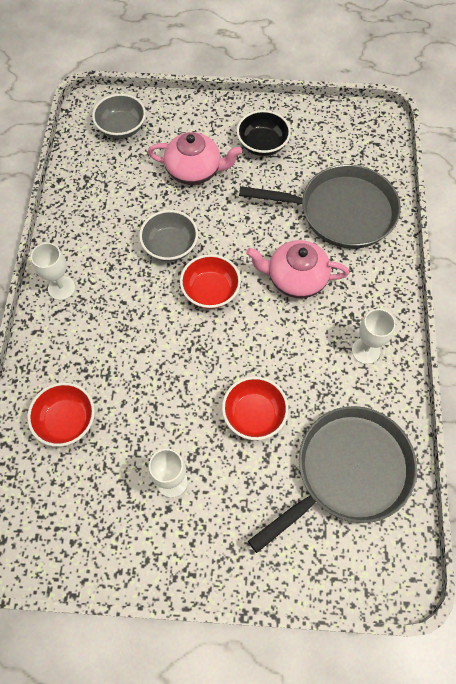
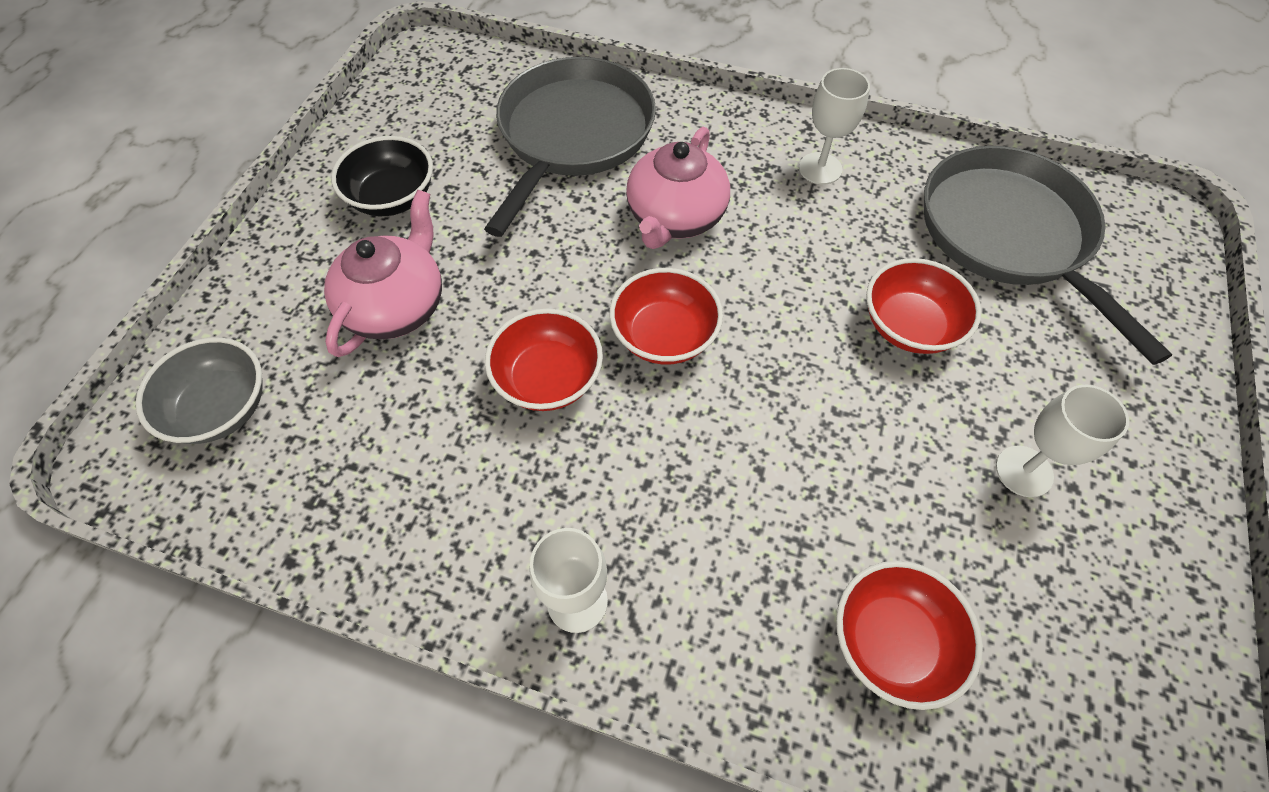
camera: 75 degrees left, 5 degrees down
(170, 246) = (548, 378): grey bowl -> red bowl

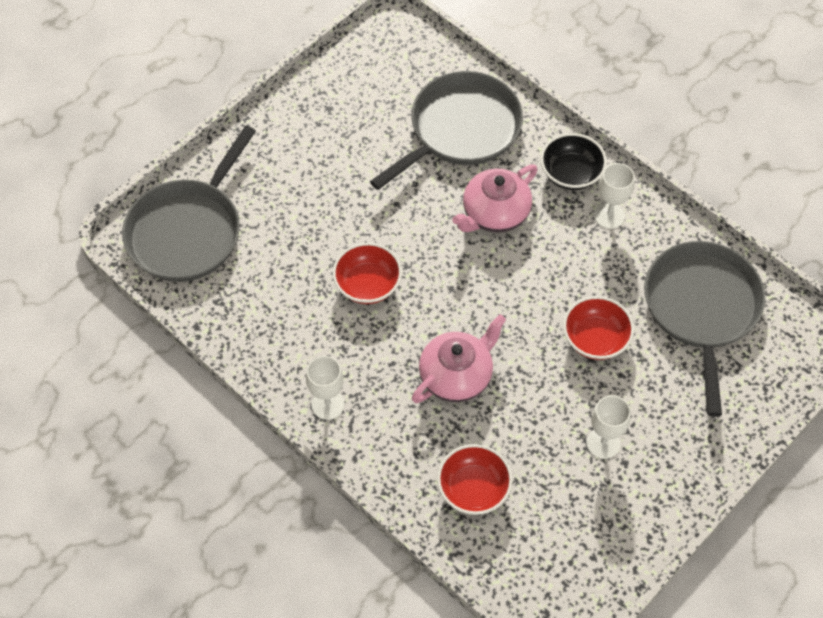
camera: 25 degrees right, 0 degrees up
(221, 408) = (188, 231): grey bowl -> grey pan
(393, 198) = (328, 133): black bowl -> black bowl (571, 174)
(397, 306) = (302, 207): pink teapot -> pink teapot (457, 376)
(664, 336) = (446, 286): red bowl -> none

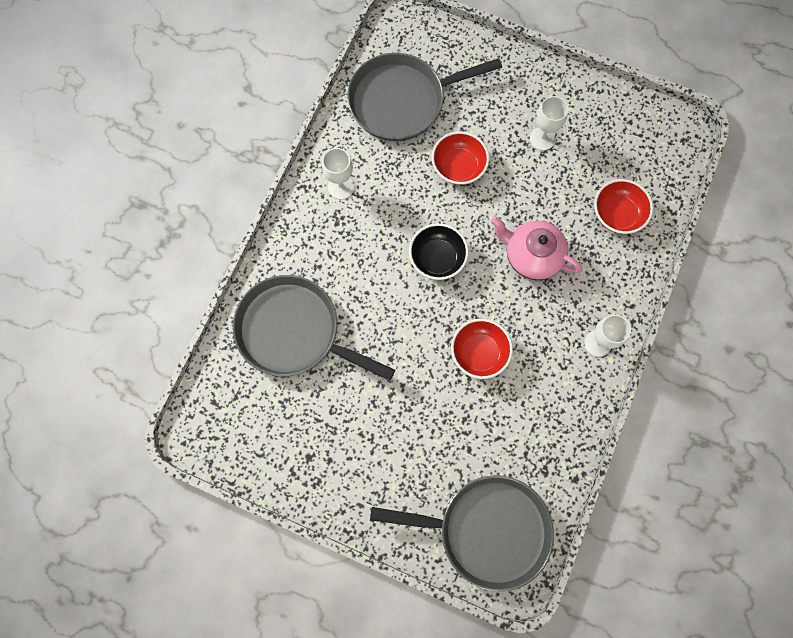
camera: 110 degrees left, 15 degrees up
(494, 214) = (371, 275): pink teapot -> none
(571, 174) = (309, 227): black bowl -> black bowl (437, 258)

